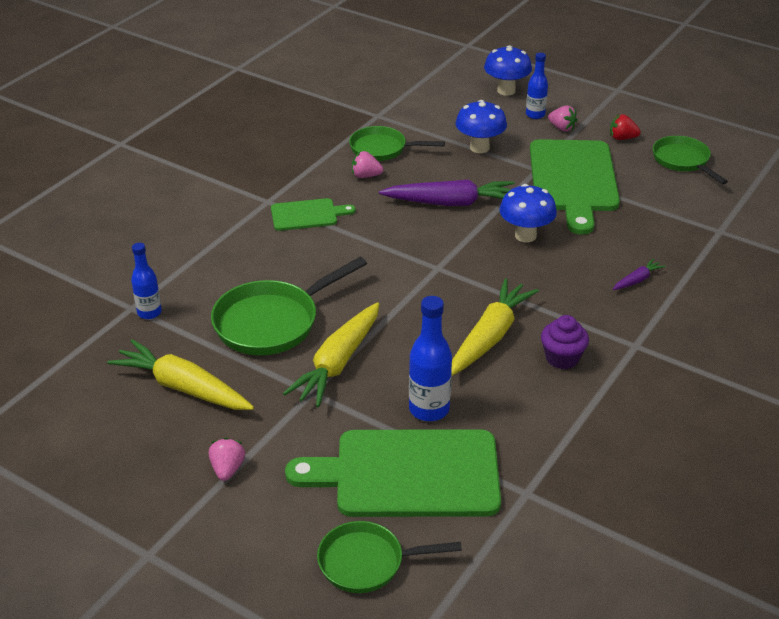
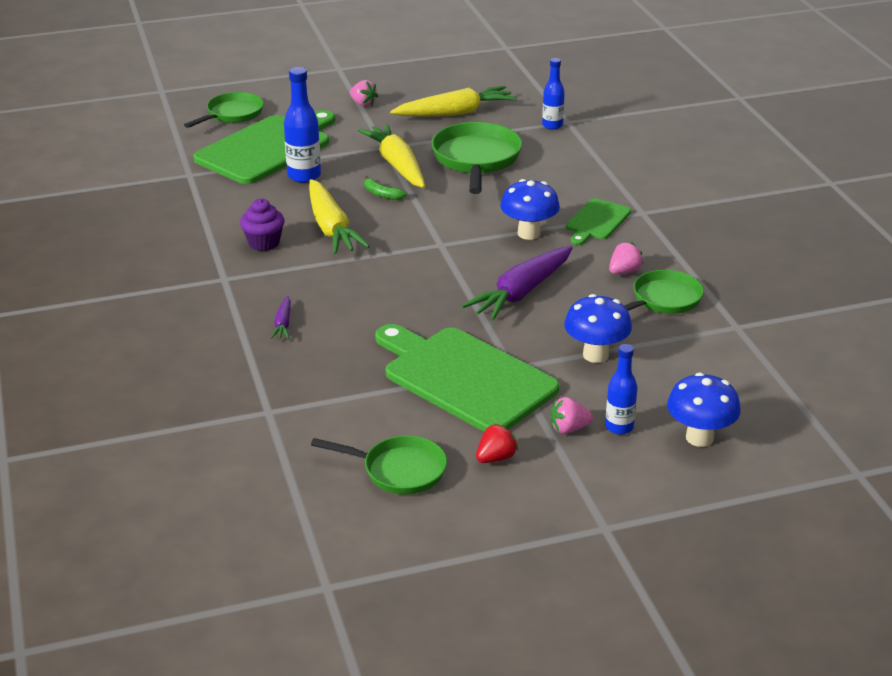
camera: 130 degrees right, 5 degrees down
(401, 341) = (382, 194): none -> green banana
(525, 235) = (420, 304): blue mushroom -> blue mushroom (529, 233)

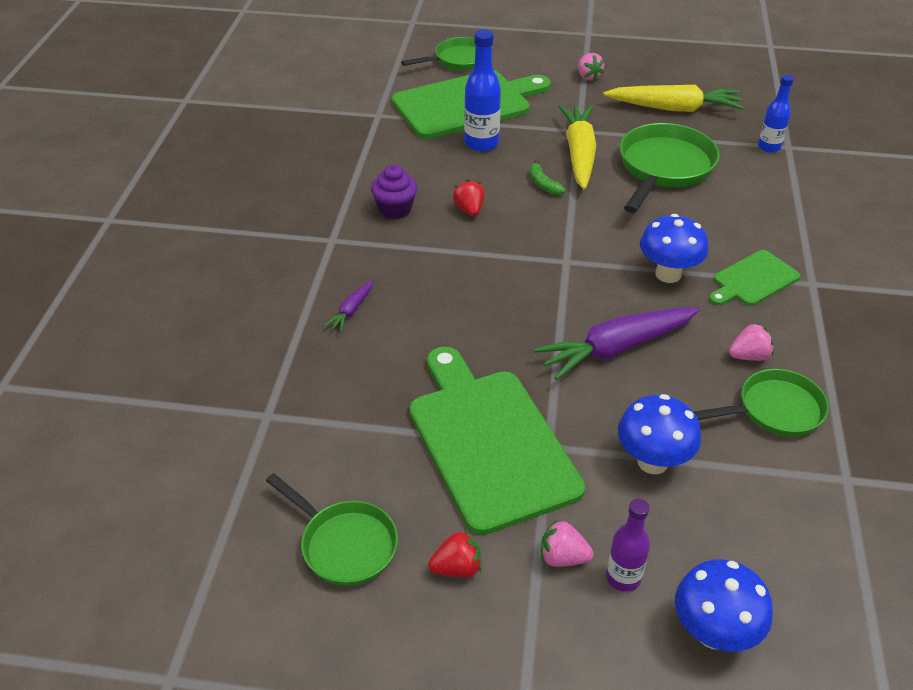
camera: 25 degrees right, 10 degrees up
(331, 228) = (469, 210): yellow carrot -> red strawberry
(619, 427) = (623, 577): blue bottle -> purple bottle

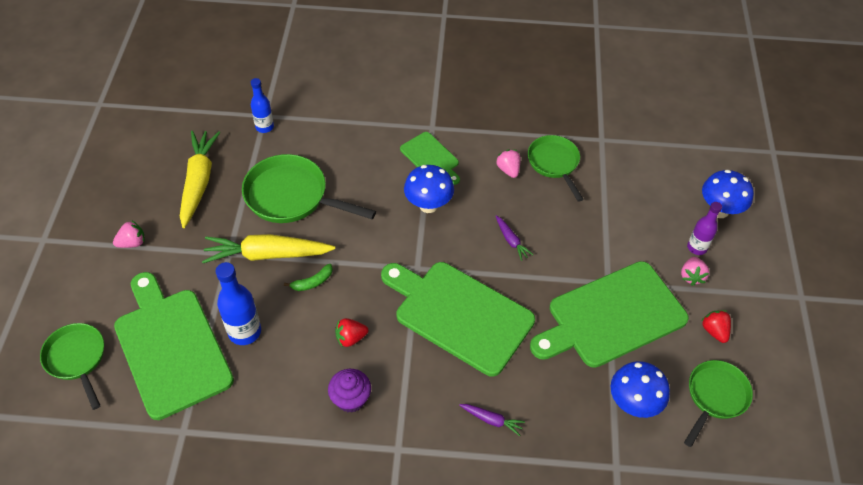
camera: 95 degrees left, 10 degrees up
(497, 293) = (459, 314): none -> green cutting board
(616, 348) = (511, 241): purple carrot -> purple carrot, size x0.46
(652, 462) = (609, 228): blue mushroom -> blue mushroom (633, 403)

